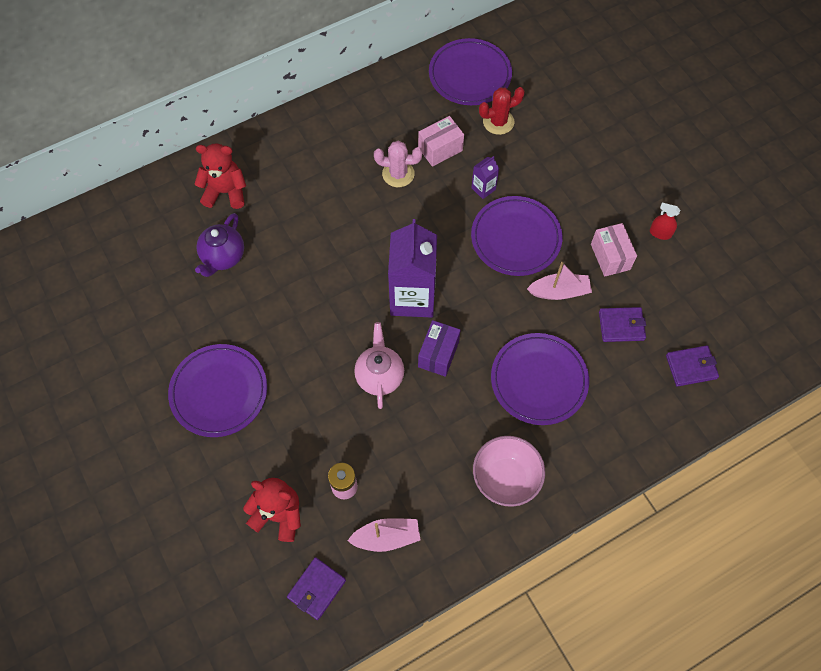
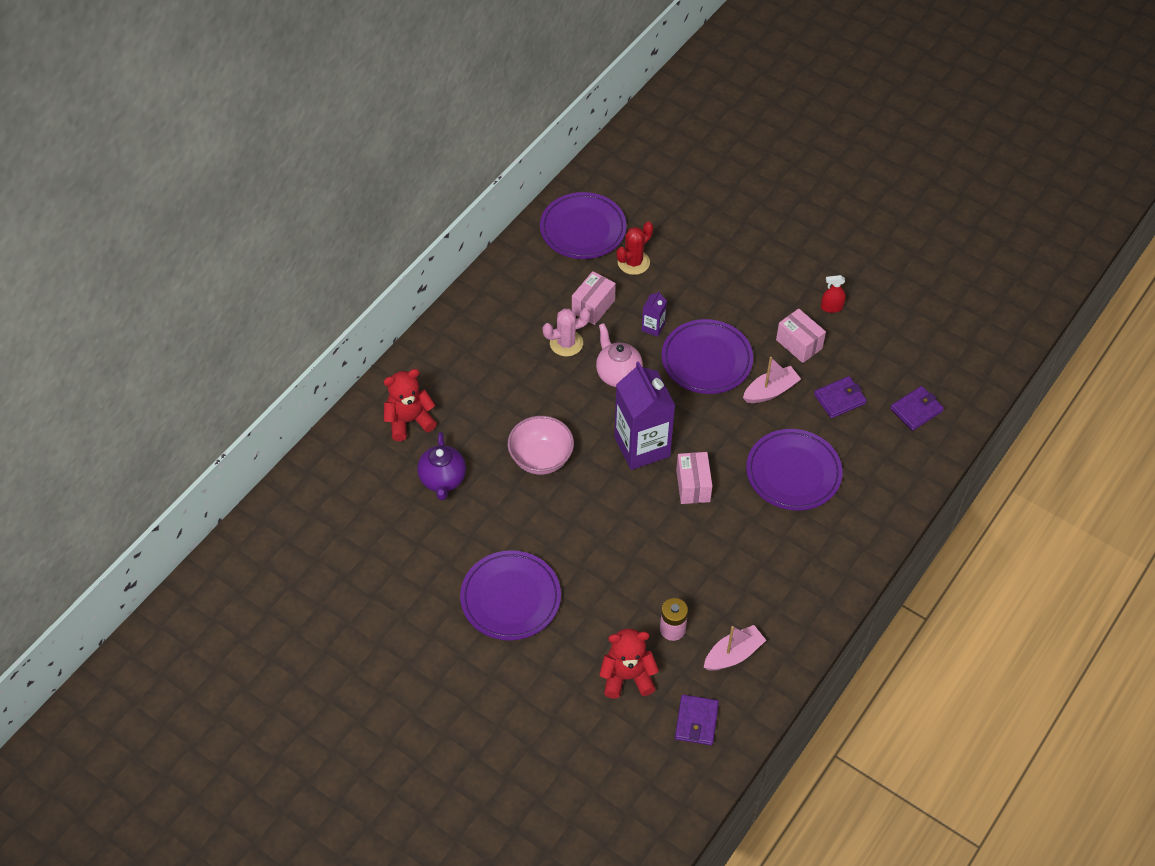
camera: 25 degrees left, 10 degrees down
(379, 376) = (651, 525): pink teapot -> pink teapot (618, 374)
(438, 354) = (693, 486): purple box -> pink box
(505, 478) = (809, 564): pink bowl -> pink bowl (541, 459)

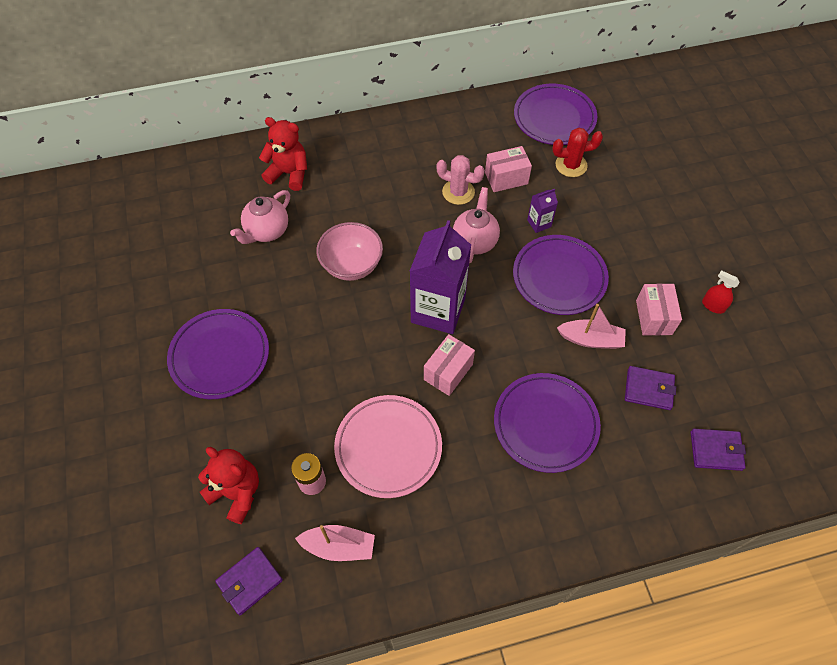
camera: 40 degrees right, 5 degrees up
(443, 480) = (267, 231): purple teapot -> pink teapot
(702, 567) = (388, 447): none -> pink plate

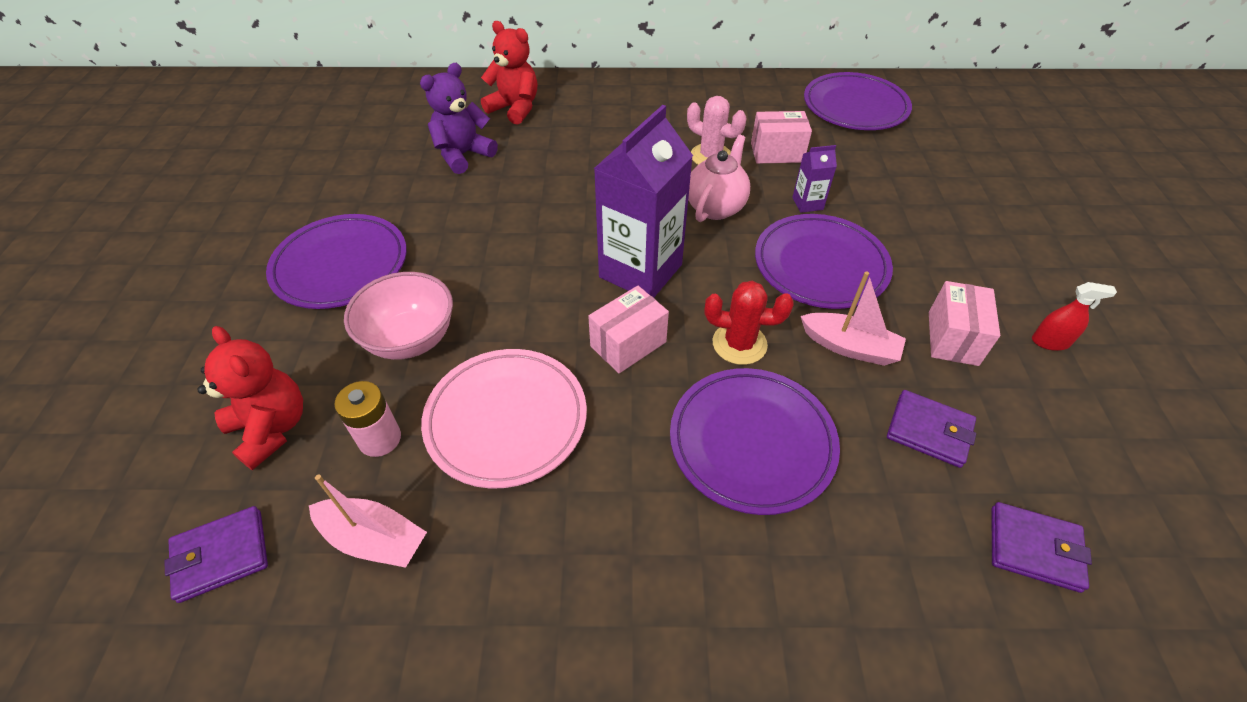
camera: 15 degrees right, 10 degrees down
(267, 231) = (463, 155): pink teapot -> purple teddy bear
(352, 265) = (548, 204): pink bowl -> pink bowl (410, 339)
(571, 165) = (866, 153): red cactus -> red cactus (739, 344)
(713, 306) = (1050, 342): red spray bottle -> red spray bottle turned 135 degrees clockwise

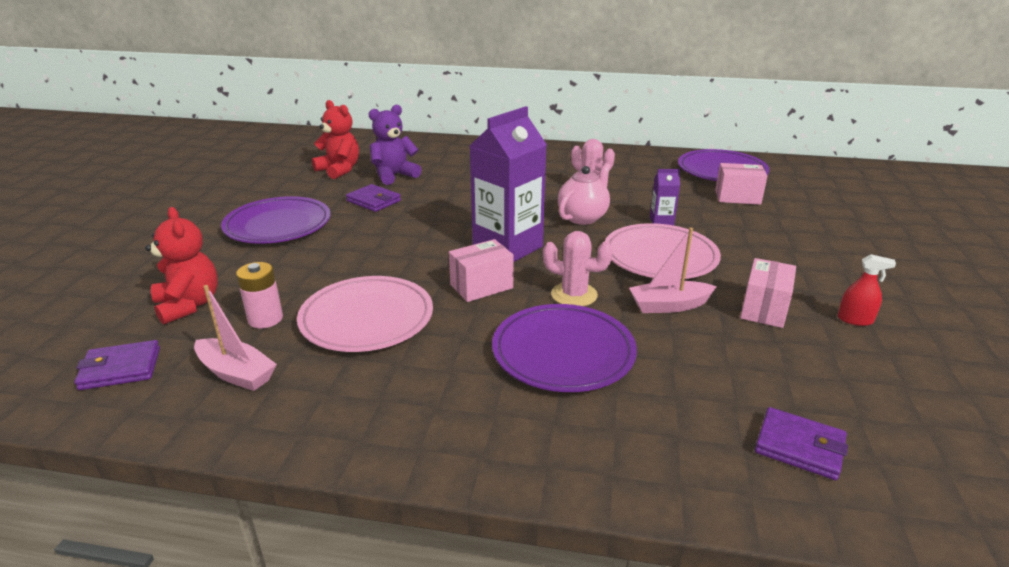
camera: 10 degrees right, 20 degrees down
(410, 339) = (312, 268): pink bowl -> none
(515, 109) = (443, 154): red teddy bear -> red teddy bear (339, 170)
(739, 344) = (574, 295): red cactus -> pink cactus
(777, 153) = (645, 191): pink box -> pink box (737, 197)
(820, 265) = (660, 257): purple plate -> pink plate
(849, 347) = (669, 305): pink boat -> pink boat turned 135 degrees clockwise
(929, 431) = (723, 362): purple wallet -> purple wallet (373, 201)

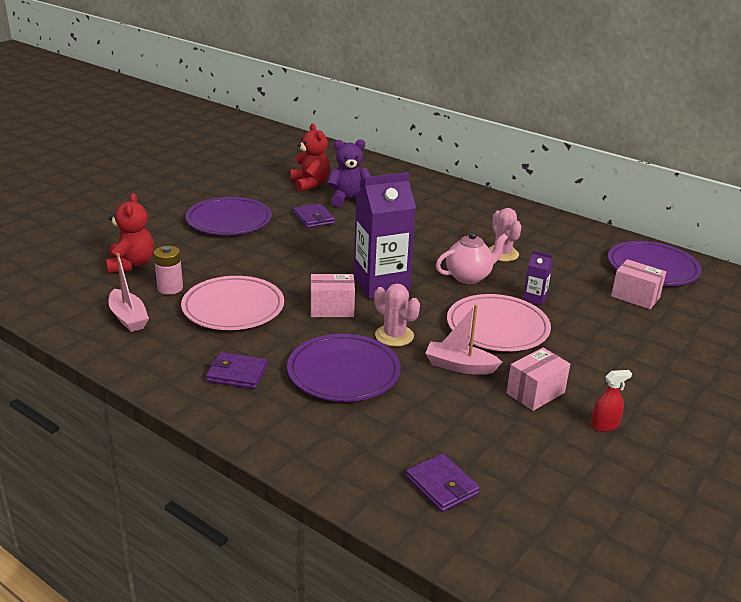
camera: 25 degrees right, 0 degrees up
(120, 368) = (68, 294): purple wallet -> purple wallet (237, 373)
(855, 320) = (604, 425): red spray bottle -> red spray bottle turned 60 degrees counterclockwise

